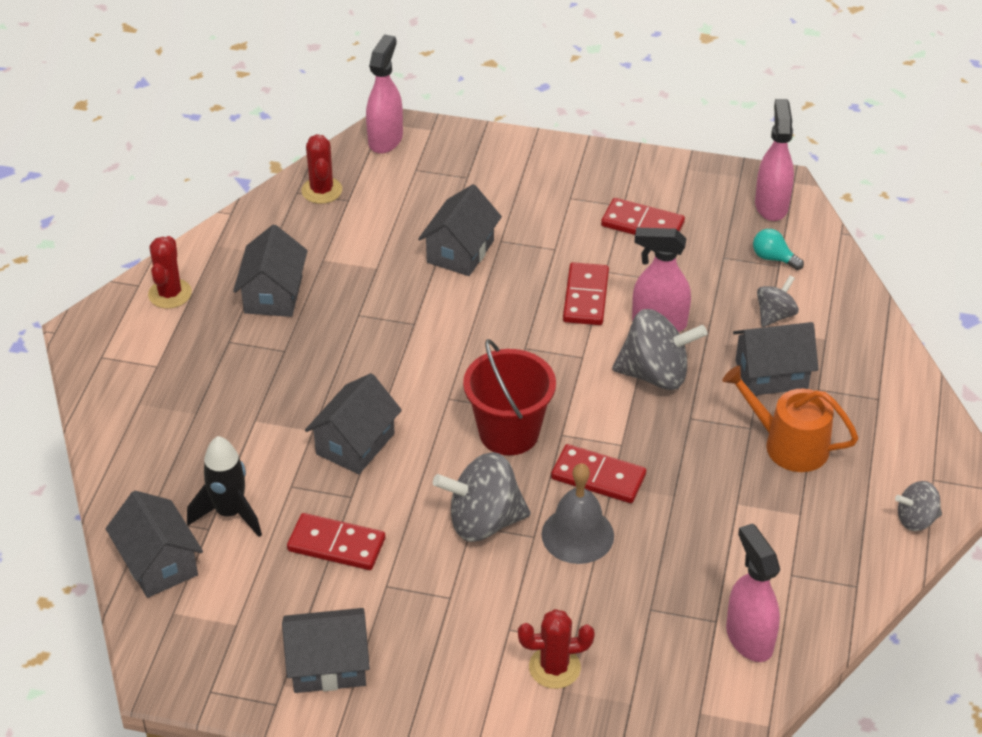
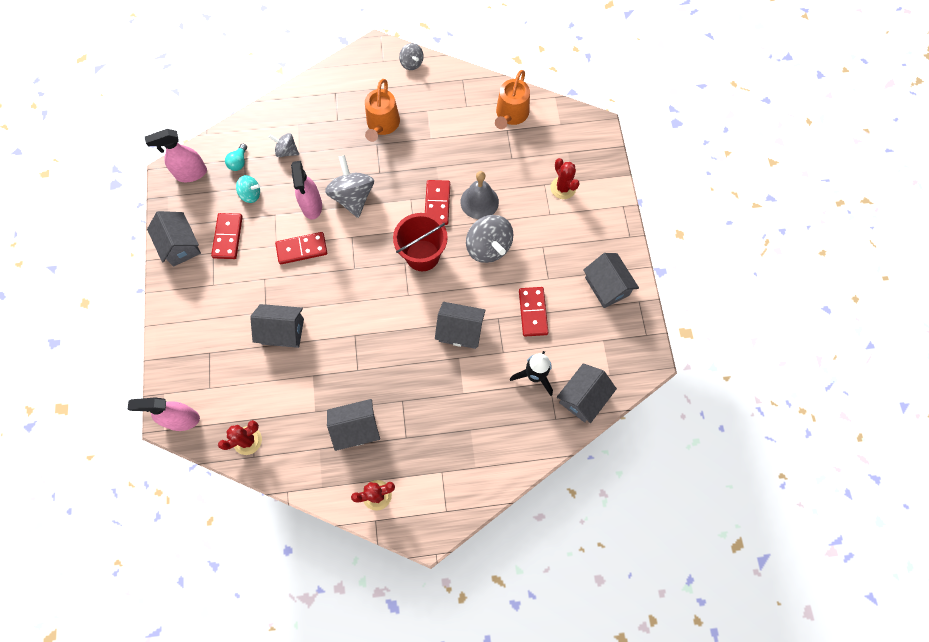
camera: 110 degrees left, 25 degrees up
(707, 261) = (251, 194): none -> turquoise spinning top
(749, 638) = (511, 114): pink spray bottle -> orange watering can
(771, 374) = (334, 143): grey house -> grey house (180, 245)

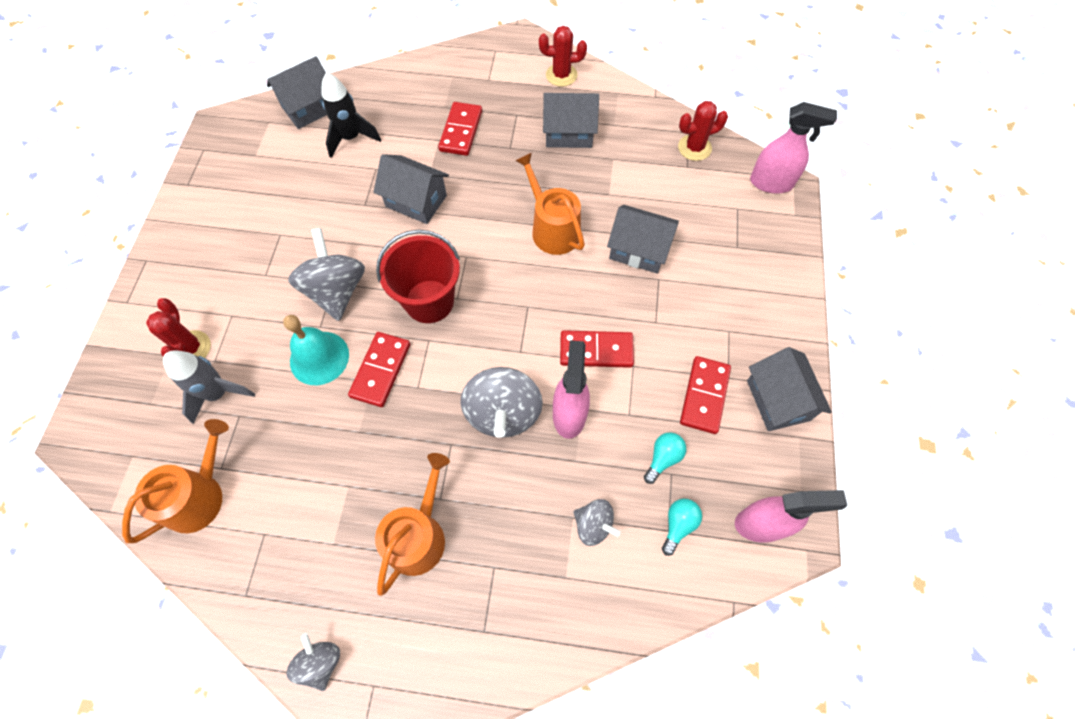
camera: 165 degrees left, 5 degrees down
(251, 194) = (663, 458): turquoise spinning top -> turquoise light bulb
(350, 333) = (552, 229): none -> orange watering can
(479, 202) = (319, 358): grey bell -> turquoise bell
(530, 167) = (218, 393): none -> grey rocket
(533, 312) = (319, 201): red domino -> red domino (461, 131)
(607, 286) = (213, 208): grey house -> none

